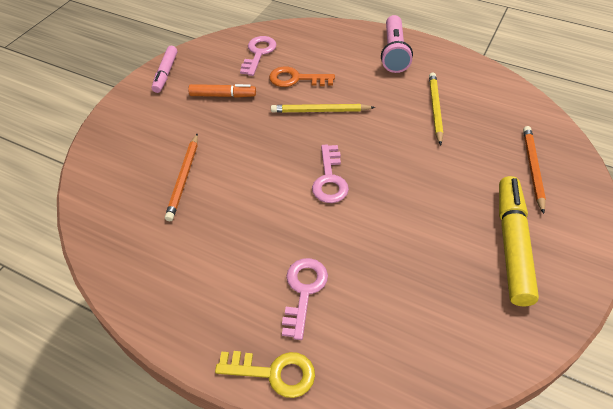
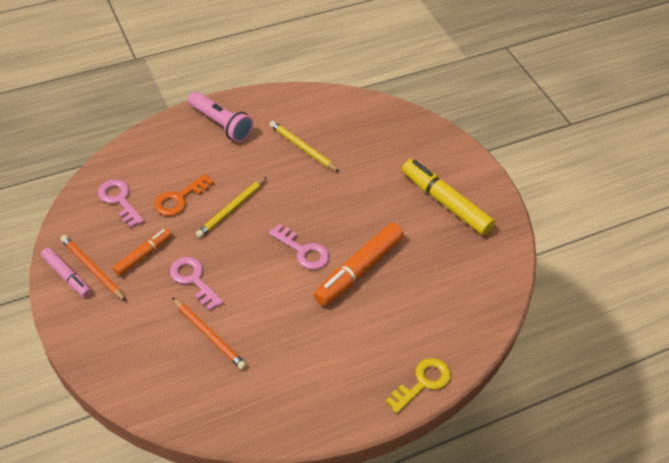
camera: 55 degrees left, 0 degrees up
(303, 291) = (380, 329): pink key -> pink key (194, 280)
(352, 230) = (358, 270): none -> orange marker
(532, 169) = (403, 145): orange pencil -> orange pencil (92, 269)

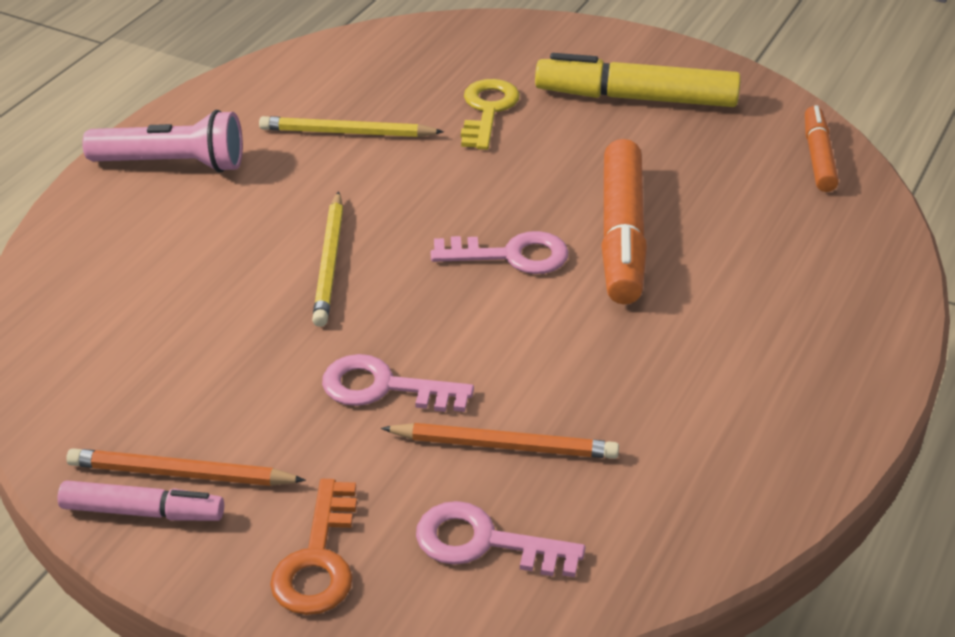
camera: 35 degrees left, 10 degrees down
(119, 200) = (113, 350): pink key -> pink key (485, 543)
(143, 255) = (253, 402): orange marker -> orange marker (818, 157)
(180, 198) = (222, 293): orange key -> orange key (318, 559)
(422, 383) = (882, 317): yellow key -> yellow key (487, 111)

